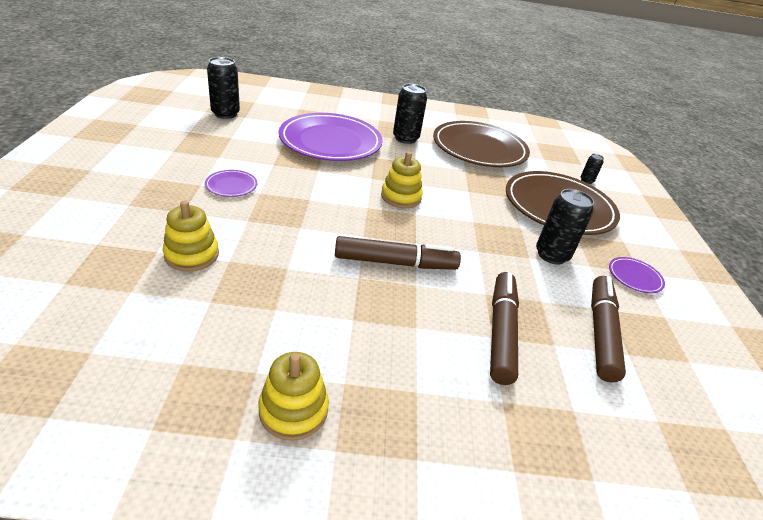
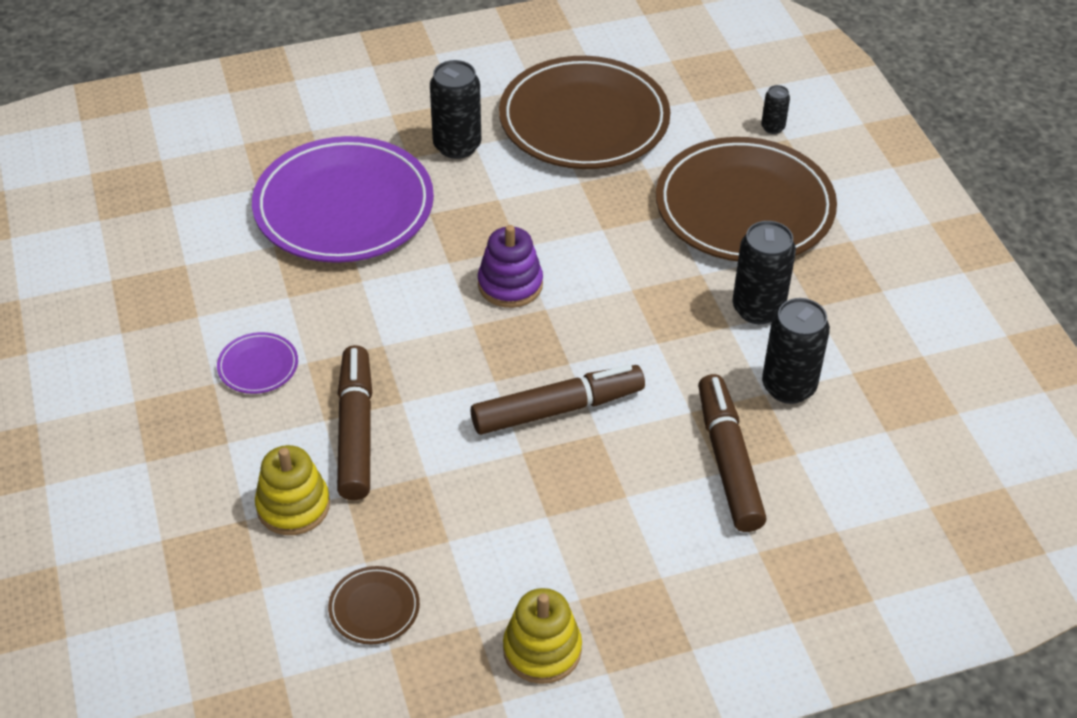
camera: 15 degrees left, 10 degrees up
(192, 332) = (374, 608): none -> brown plate
(225, 114) = (136, 212): black can -> black can (788, 387)
(401, 197) = (510, 284): yellow stacking toy -> purple stacking toy
(601, 333) = (848, 413): brown marker -> brown marker (355, 431)
(634, 277) = (875, 303): purple plate -> none

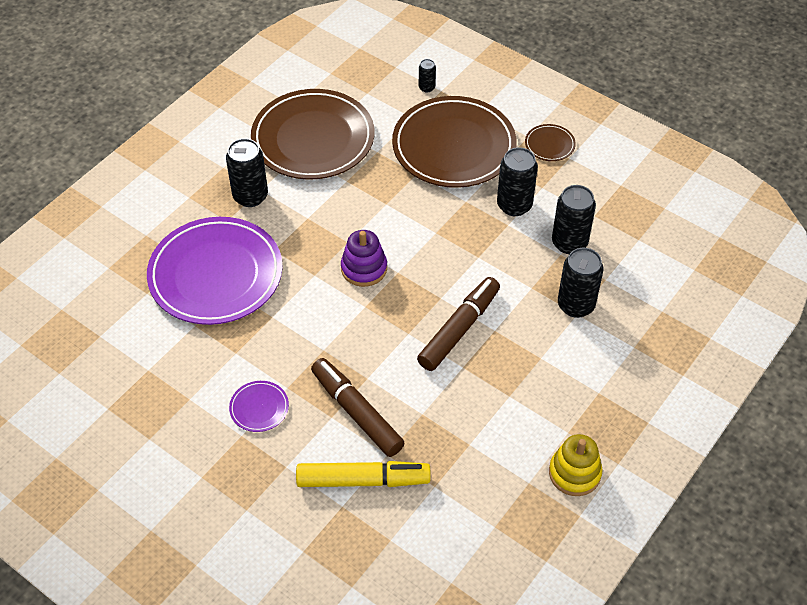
camera: 35 degrees left, 5 degrees up
(293, 506) = (362, 480): yellow stacking toy -> yellow marker
(374, 608) = (464, 509): brown plate -> brown plate (549, 145)
(728, 462) = (576, 305): brown marker -> black can

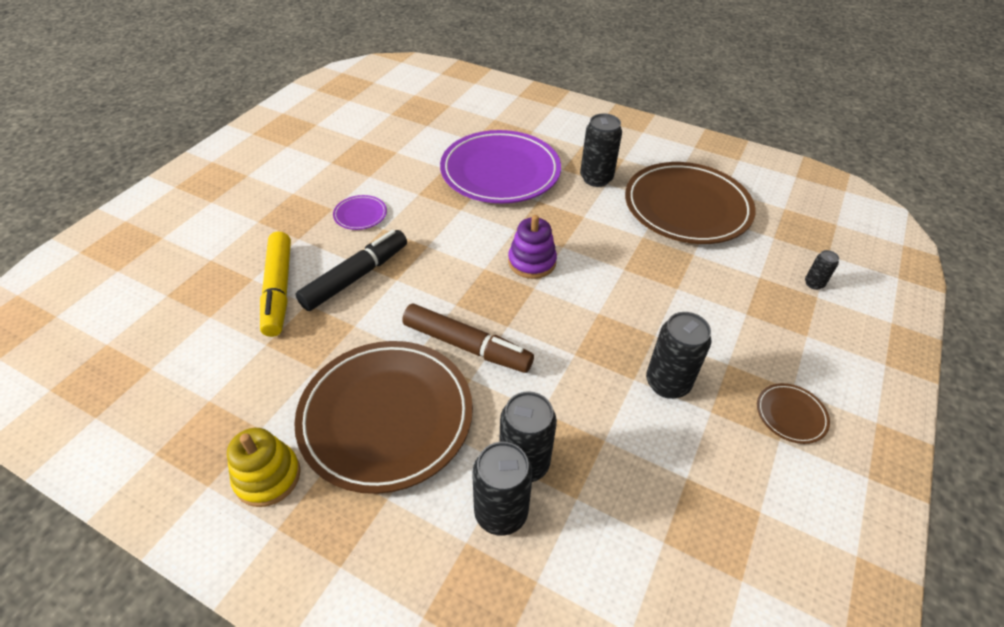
camera: 80 degrees right, 5 degrees down
(357, 412) = (355, 277): brown marker -> black marker
(454, 146) = (734, 316): brown plate -> brown plate (386, 417)
(569, 243) = (627, 449): black can -> black can (501, 512)

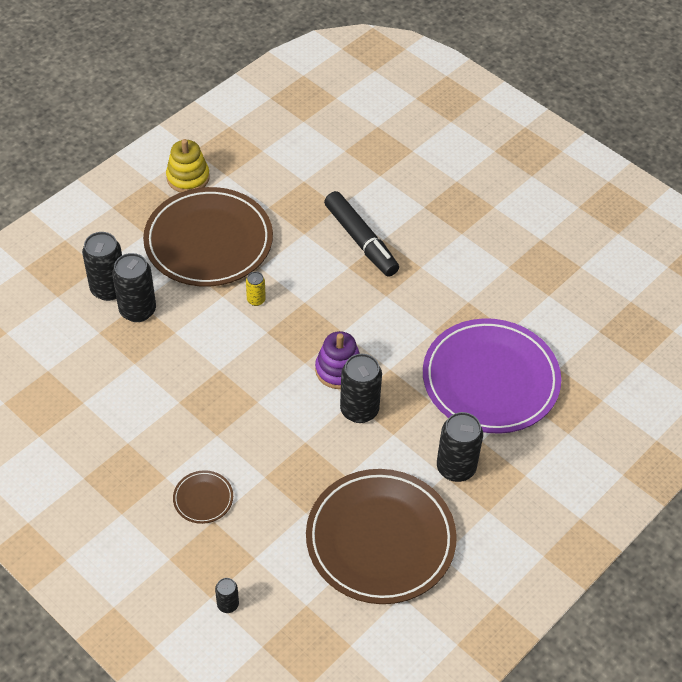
camera: 105 degrees right, 5 degrees up
(279, 289) = (361, 191): yellow marker -> none
(360, 215) = (446, 253): purple plate -> none
(466, 346) = (256, 300): brown marker -> yellow can
(667, 383) = (165, 424): black can -> black can (359, 410)
(791, 415) = (100, 498): brown plate -> brown plate (203, 498)

